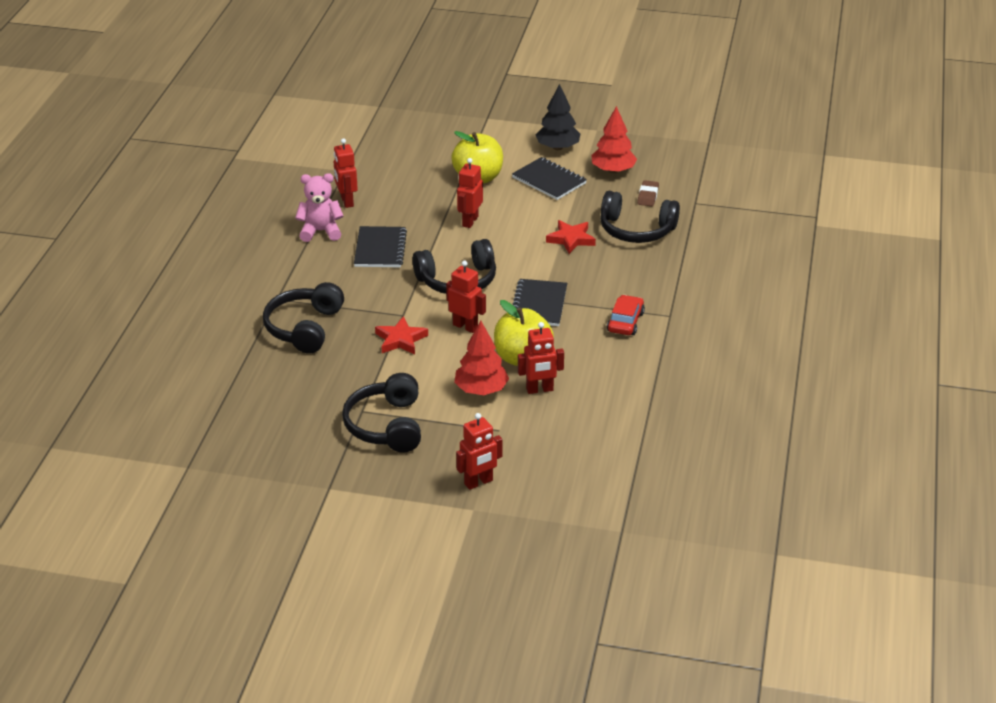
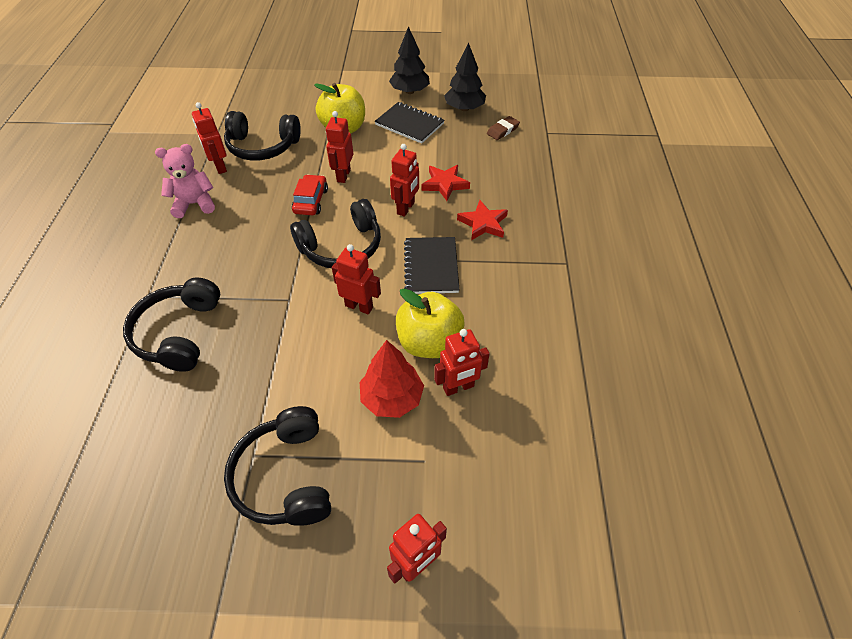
camera: 10 degrees left, 15 degrees up
(380, 249) = (257, 218): black notebook -> none
(400, 340) = (290, 335): red star -> red star (483, 223)
(526, 256) = (406, 208): none -> red robot
(613, 170) = (464, 108): red tree -> black tree
(625, 322) = (525, 277): red car -> red car (311, 201)
(636, 230) = (503, 167): black headphones -> black headphones (262, 147)
(648, 196) = (503, 130): brown eraser -> brown eraser turned 45 degrees clockwise

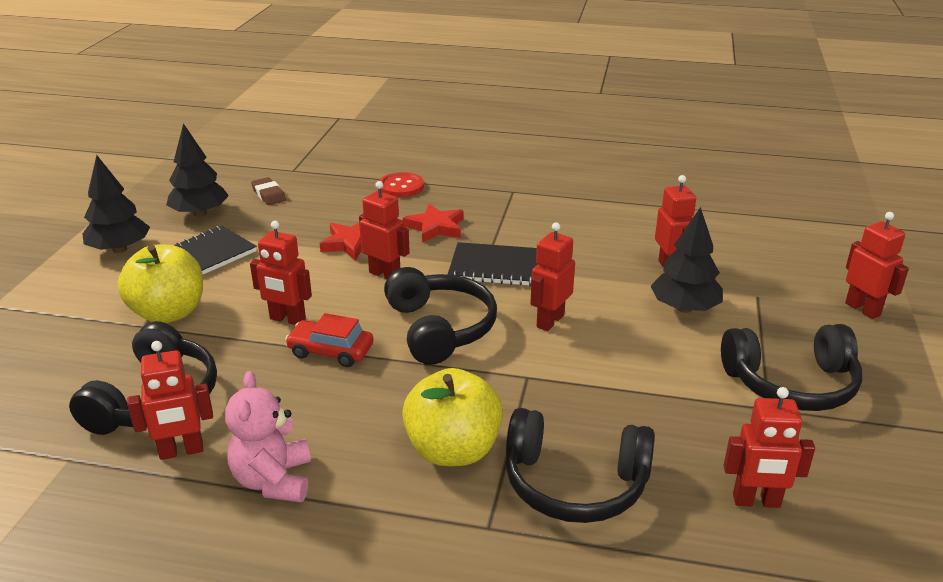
camera: 80 degrees left, 20 degrees down
(150, 438) = (756, 501): none -> red robot
(392, 398) = (684, 308): red tree -> black tree
(429, 342) = (610, 279): yellow apple -> yellow apple (453, 450)
(544, 193) = (401, 187): none -> red button

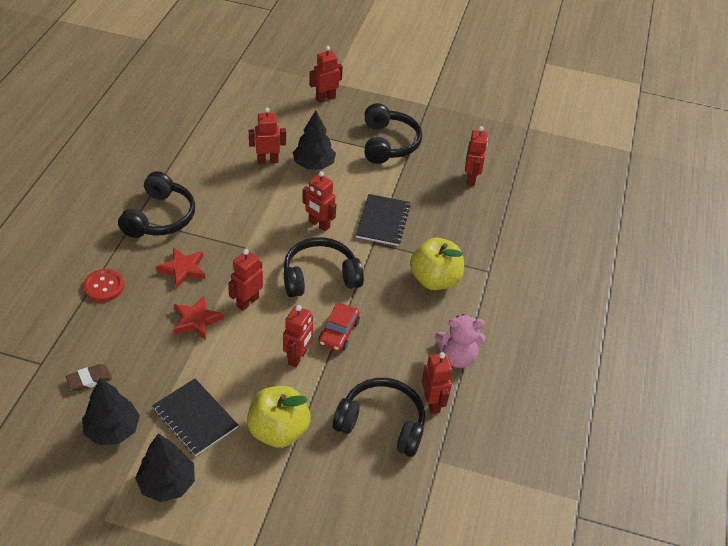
camera: 90 degrees left, 15 degrees up
(496, 267) = (249, 242): black notebook -> black notebook (383, 221)
(574, 484) = (460, 236): black headphones -> black headphones (160, 217)

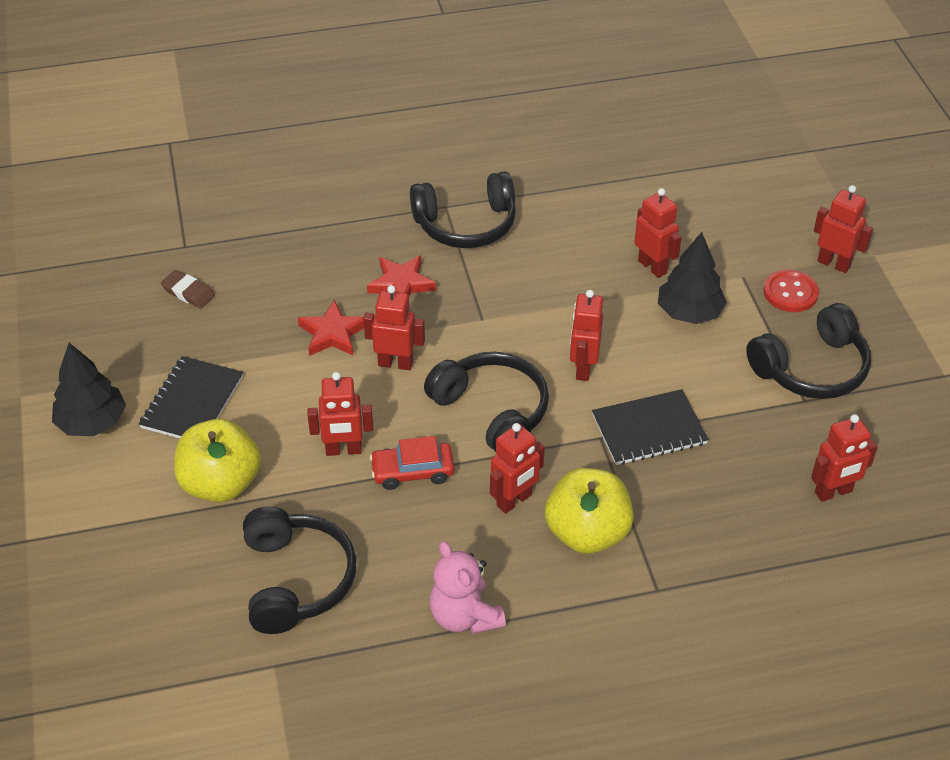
camera: 65 degrees right, 0 degrees up
(104, 286) = (324, 235): red button -> red button (790, 292)
(112, 430) = (135, 344): black tree -> none
(432, 403) = (365, 620): red robot -> red robot (514, 501)

